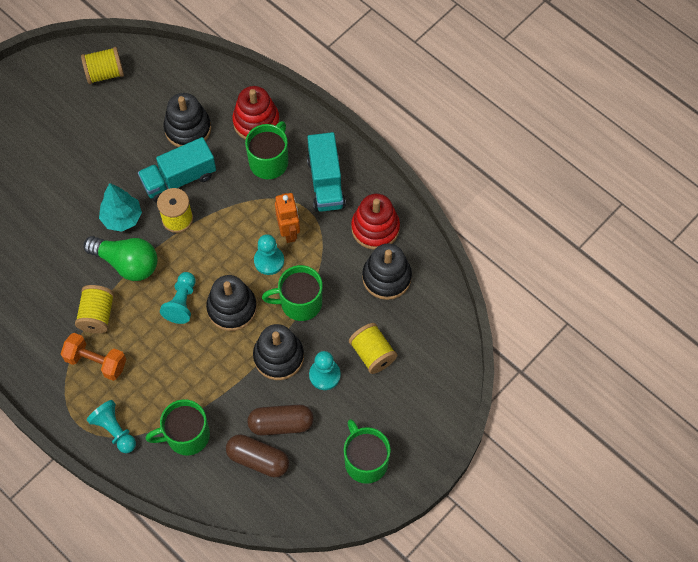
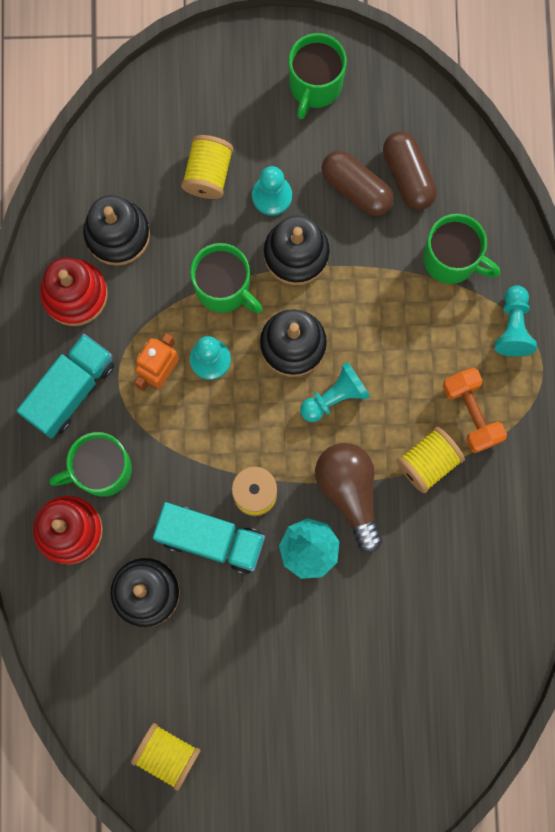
camera: 135 degrees left, 15 degrees up
(127, 263) = (349, 492): green light bulb -> brown light bulb

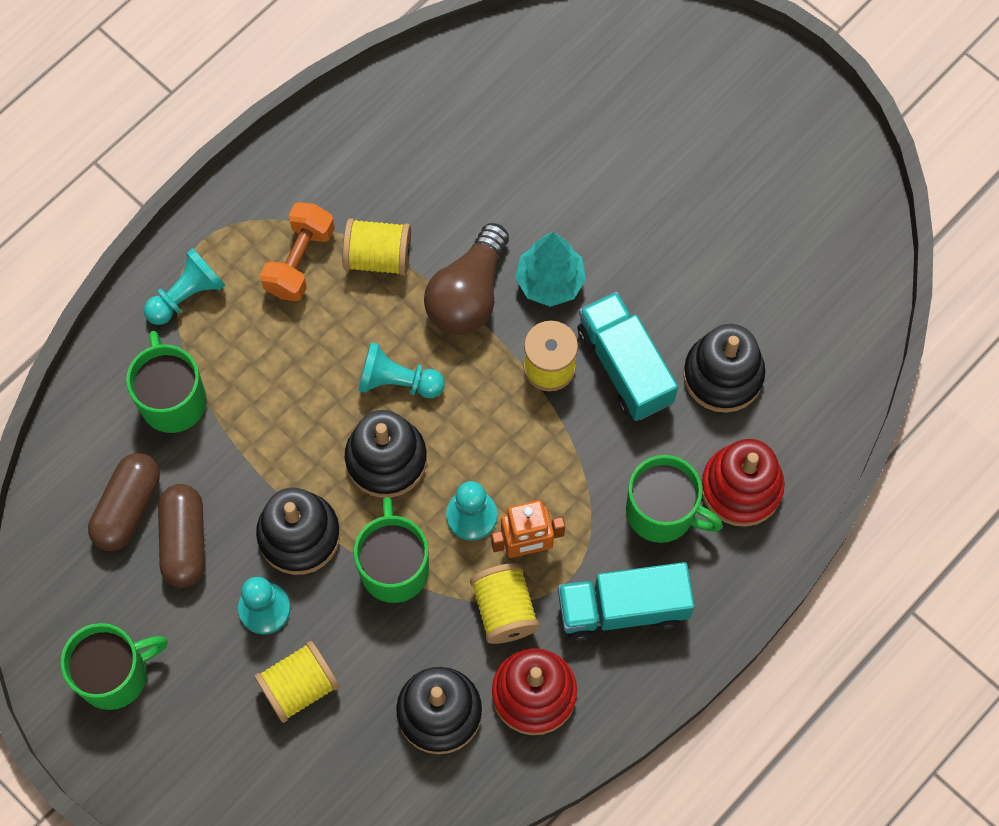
camera: 135 degrees left, 10 degrees down
(167, 754) = (827, 236): yellow spool -> yellow spool (504, 610)

